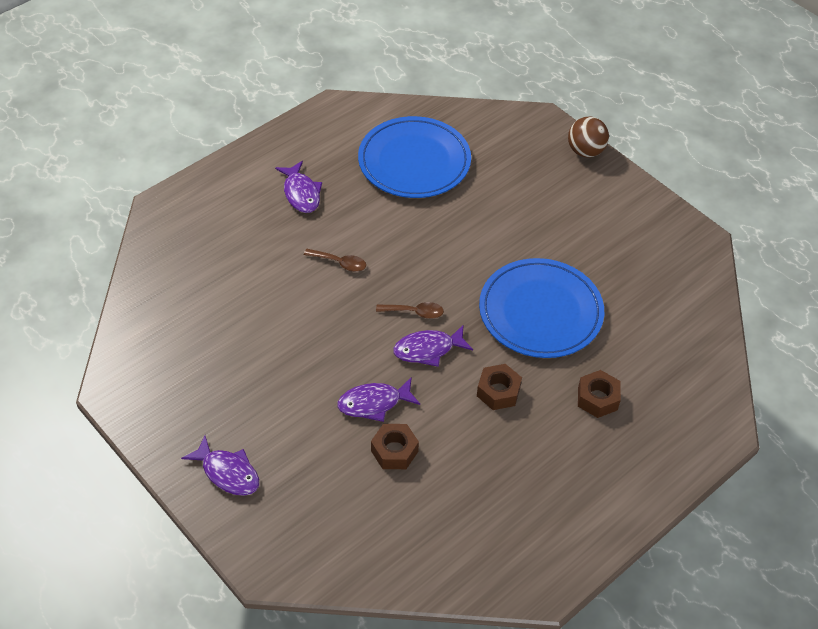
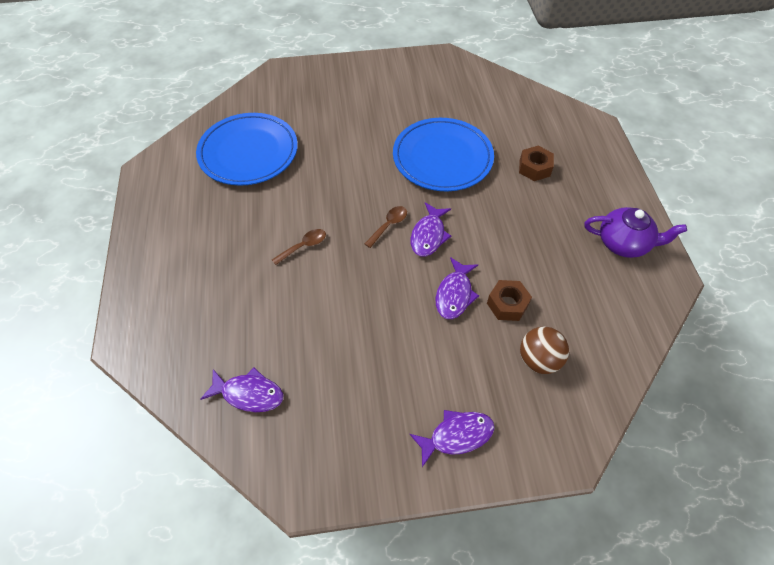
camera: 55 degrees left, 5 degrees up
(301, 193) = (211, 235): purple fish -> purple fish (249, 394)
(498, 391) = (494, 215): brown nut -> none
(556, 524) = (624, 243): none -> purple teapot
(585, 151) = (327, 66): brown ball -> brown ball (538, 360)

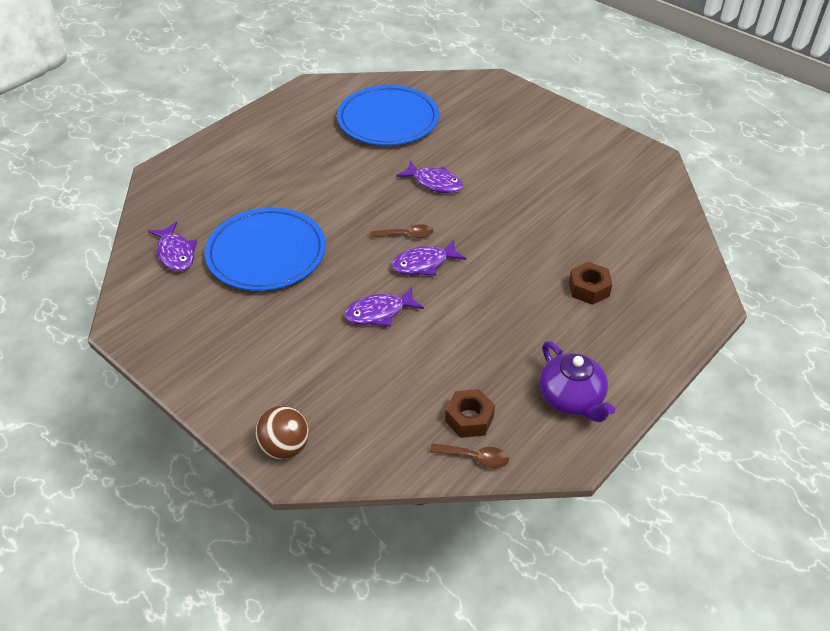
camera: 50 degrees right, 10 degrees down
(303, 246) = (331, 202): brown spoon -> brown spoon (475, 458)
(442, 158) = (522, 224): blue plate -> blue plate (266, 253)
(456, 436) = (243, 386): purple fish -> purple fish (434, 183)
(507, 304) = (405, 351): brown nut -> brown nut (469, 419)
(538, 360) = (367, 401): brown ball -> brown ball (284, 447)

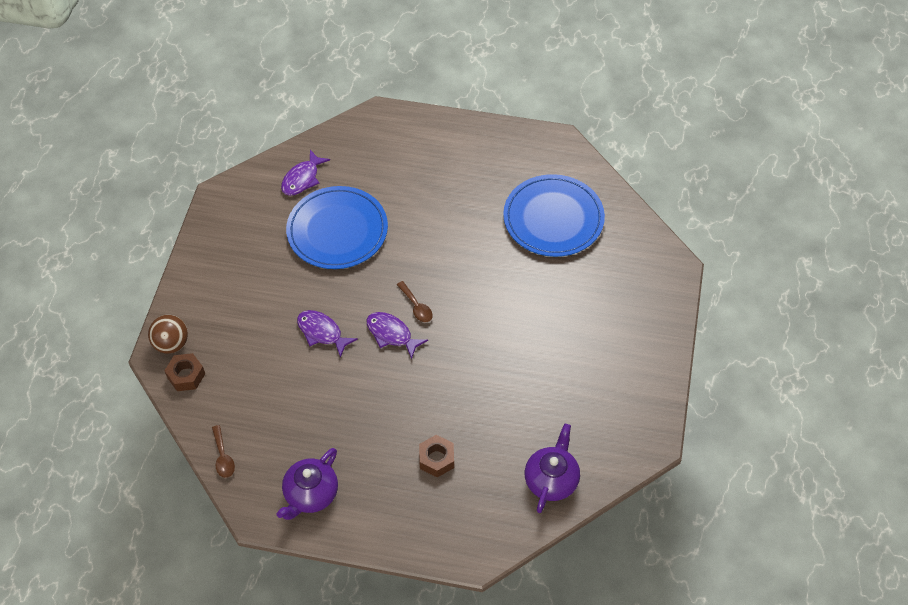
camera: 60 degrees right, 10 degrees up
(434, 183) = (493, 293): purple fish -> none
(469, 419) = (255, 437): brown nut -> brown nut (186, 375)
(656, 226) = (551, 480): none -> purple teapot

